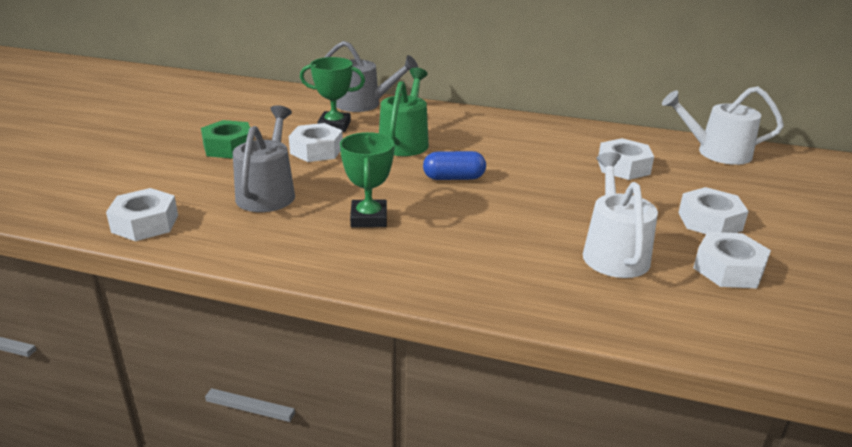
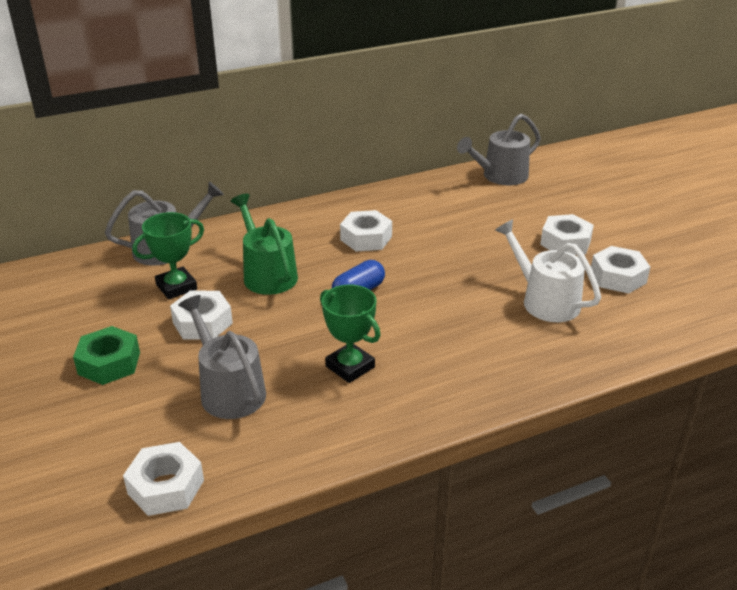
camera: 40 degrees left, 5 degrees up
(623, 167) = (460, 220): white nut -> white nut (366, 238)
(717, 152) = (500, 176): white watering can -> grey watering can

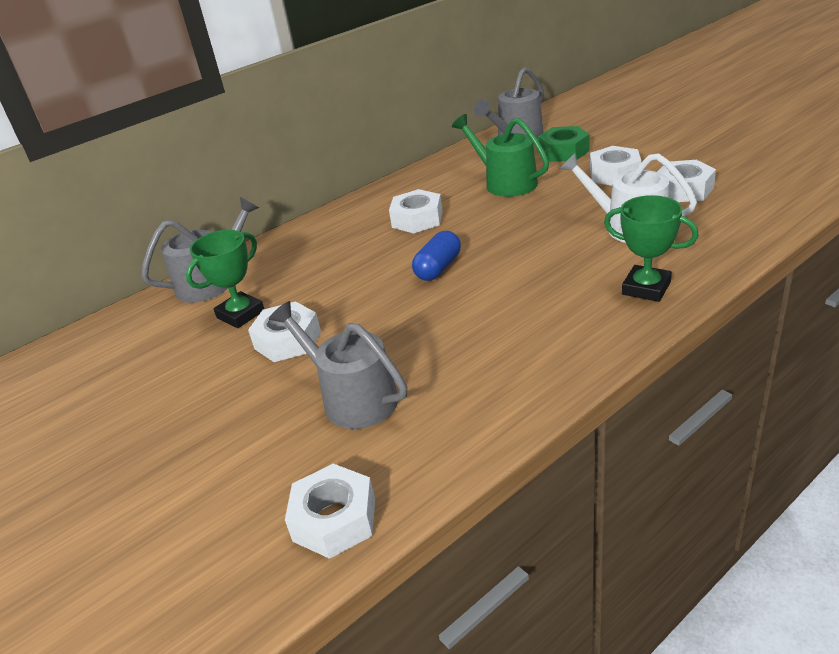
camera: 10 degrees left, 0 degrees up
(109, 363) = (202, 409): green nut -> green nut (563, 152)
(267, 274) = (333, 277): green watering can -> green watering can (505, 182)
(350, 367) = (471, 338): green trophy -> green trophy (646, 288)

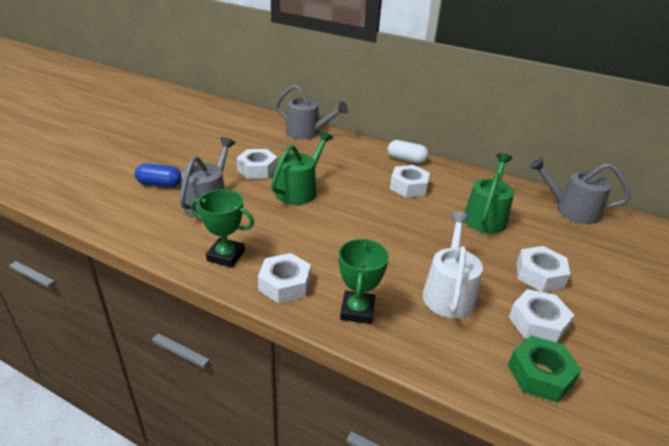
camera: 60 degrees right, 0 degrees up
(240, 314) = (278, 149): green trophy -> green trophy (226, 256)
(334, 519) = (115, 216): white nut -> white nut (285, 284)
(352, 211) = (406, 159): none -> white capsule
(373, 305) = (299, 190): none -> green watering can
(438, 268) = (349, 207): blue capsule -> blue capsule (160, 184)
(563, 152) = (562, 240): green nut -> green nut (540, 374)

